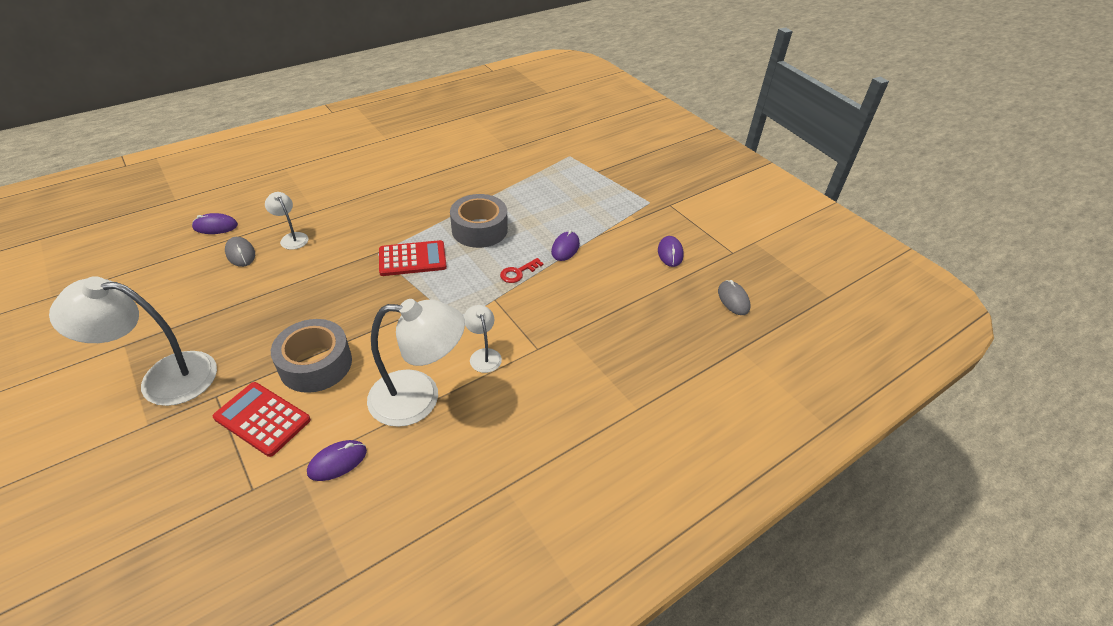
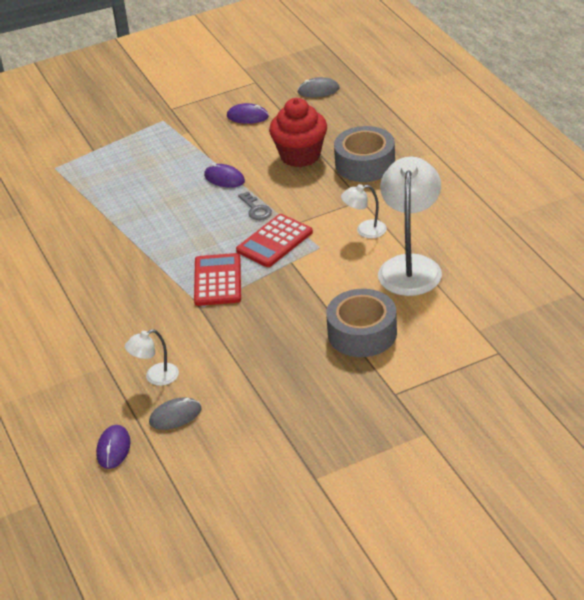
camera: 75 degrees left, 5 degrees down
(163, 378) = (367, 436): white lamp -> none
(262, 419) = (425, 358): red calculator -> red calculator (274, 241)
(337, 462) = (474, 307): purple mouse -> none
(479, 229) = (178, 235): grey tape -> grey tape (365, 164)
(518, 272) = (256, 209): red key -> grey key
(610, 295) = (300, 155): none -> red cupcake

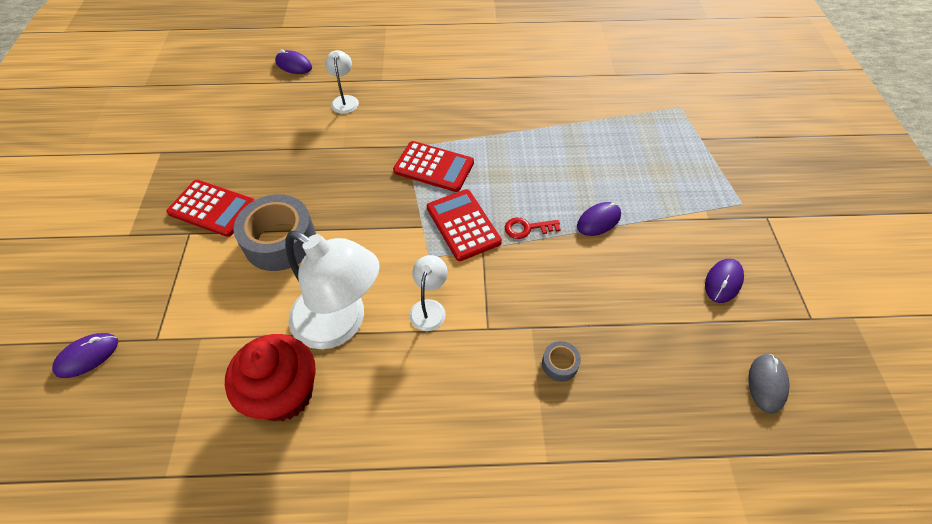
camera: 110 degrees right, 15 degrees up
(175, 416) = (295, 100): grey mouse -> none
(256, 209) = (527, 228): grey key -> red key
(300, 155) = (611, 303): red cupcake -> red cupcake (284, 393)
(358, 394) = (212, 208): none -> red calculator
(365, 164) = (559, 364): grey tape -> grey tape, size x0.44
(541, 381) = (87, 356): none -> purple mouse

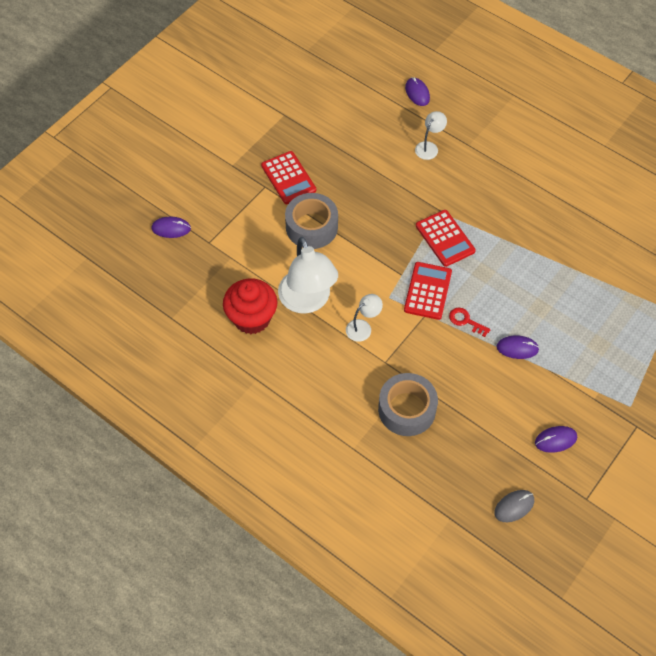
camera: 40 degrees right, 5 degrees up
(559, 364) = (407, 409): grey tape -> grey tape, size x2.27

